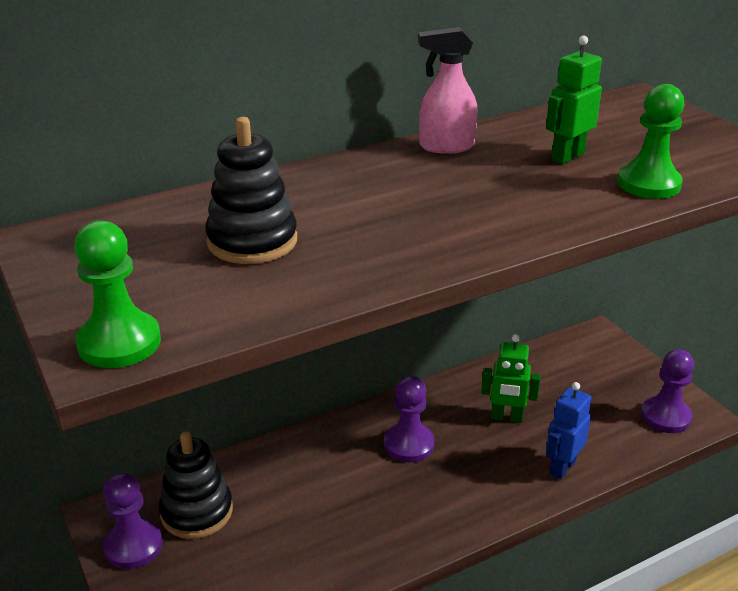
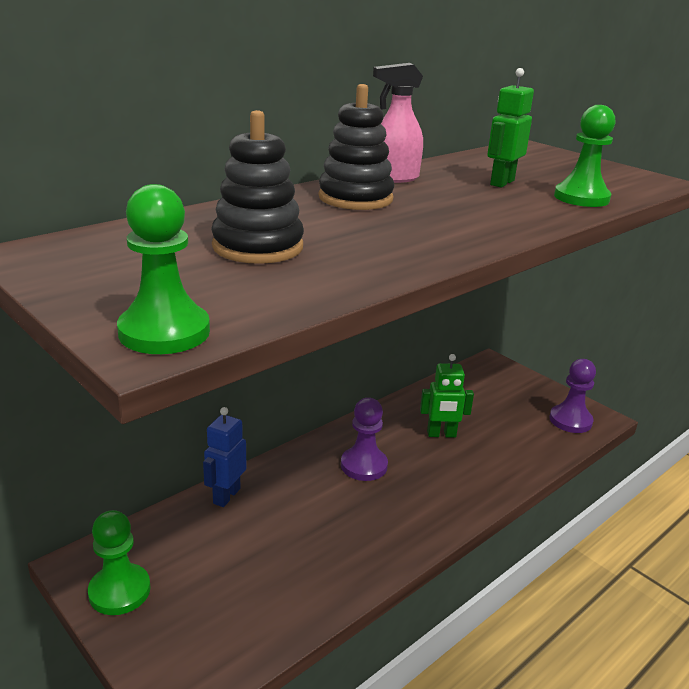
camera: 15 degrees left, 5 degrees down
(133, 546) = (119, 591): purple pawn -> green pawn
(197, 512) = (178, 549): black stacking toy -> black stacking toy (355, 198)
(562, 467) = (503, 469): blue robot -> blue robot (226, 496)

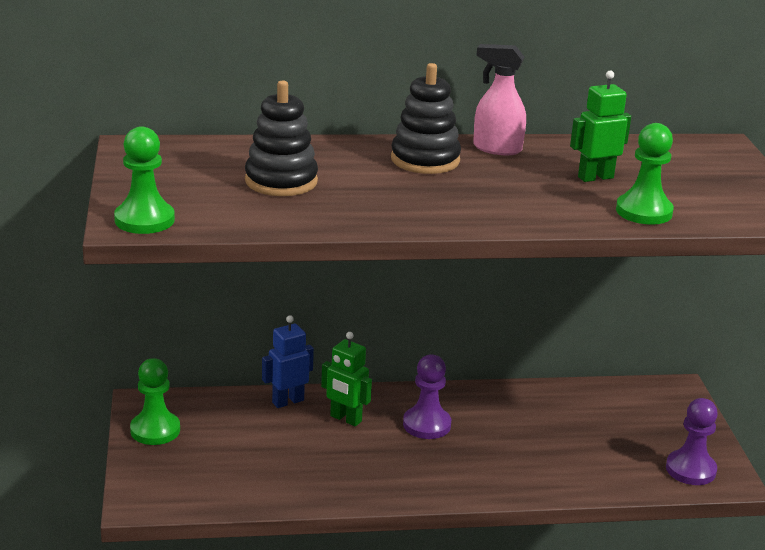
camera: 35 degrees right, 0 degrees up
(441, 434) = (532, 429): green robot -> green robot (345, 419)

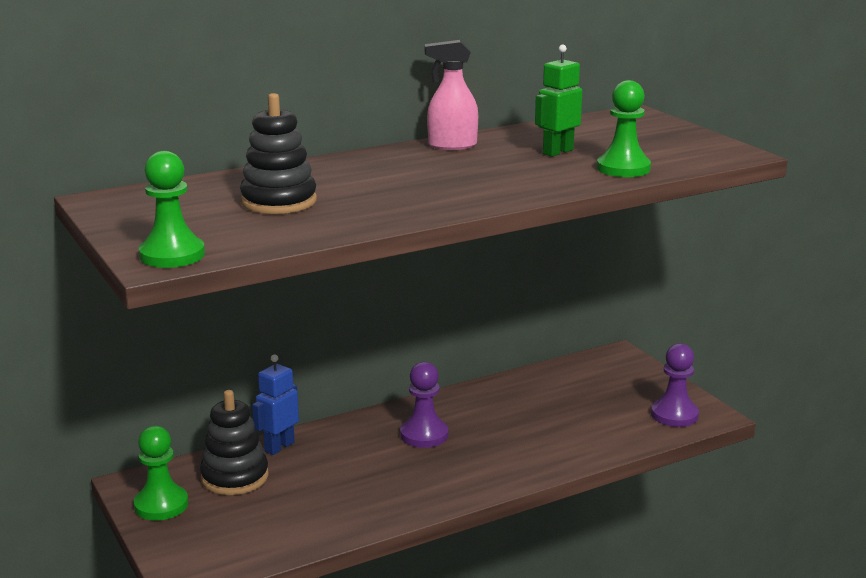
camera: 20 degrees left, 5 degrees down
(345, 419) = (345, 448): green robot -> none
(425, 160) = (397, 164): black stacking toy -> black stacking toy (234, 477)

